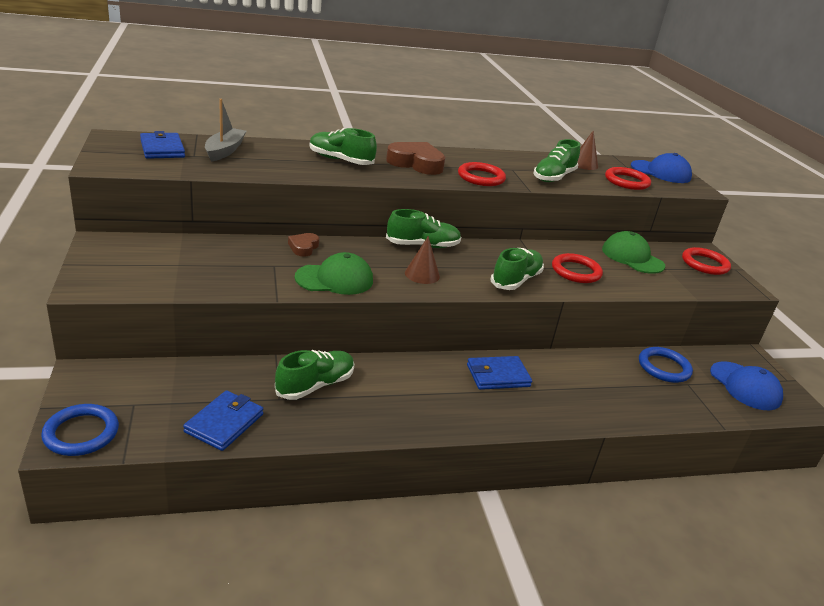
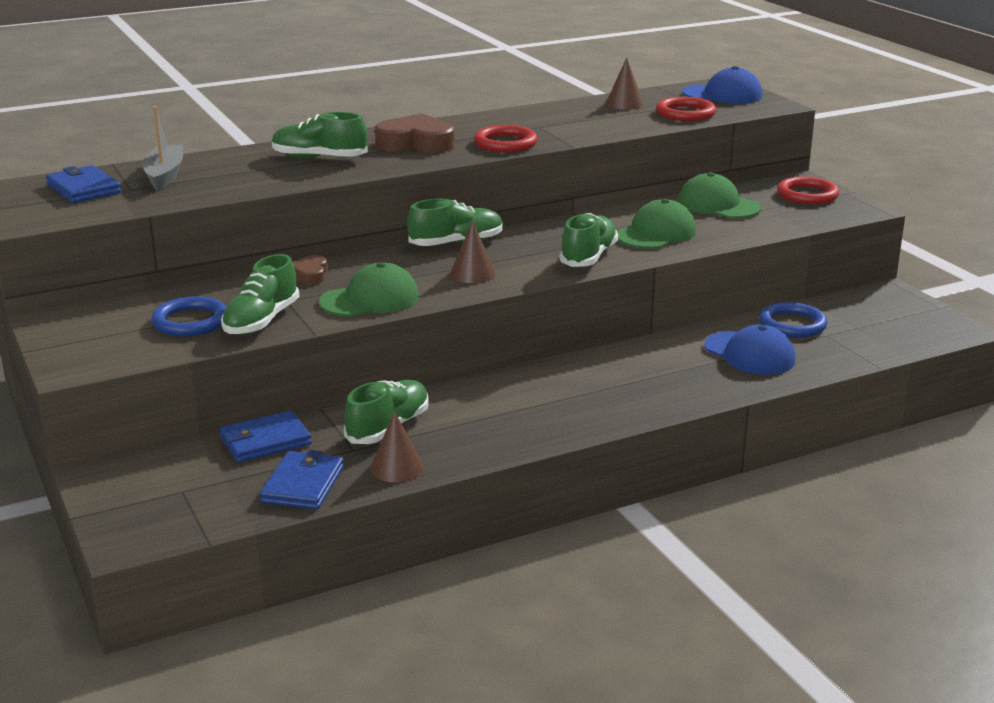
camera: 10 degrees left, 5 degrees down
(81, 433) = (140, 529): blue ring -> blue ring (190, 322)
(302, 426) = (396, 468): none -> brown cone
(498, 376) = (600, 373): blue wallet -> blue wallet (265, 441)
(553, 177) = (594, 126): green shoe -> green shoe (261, 321)
(576, 271) = (656, 233): red ring -> green cap
(745, 386) = (892, 323): blue cap -> blue cap (749, 354)

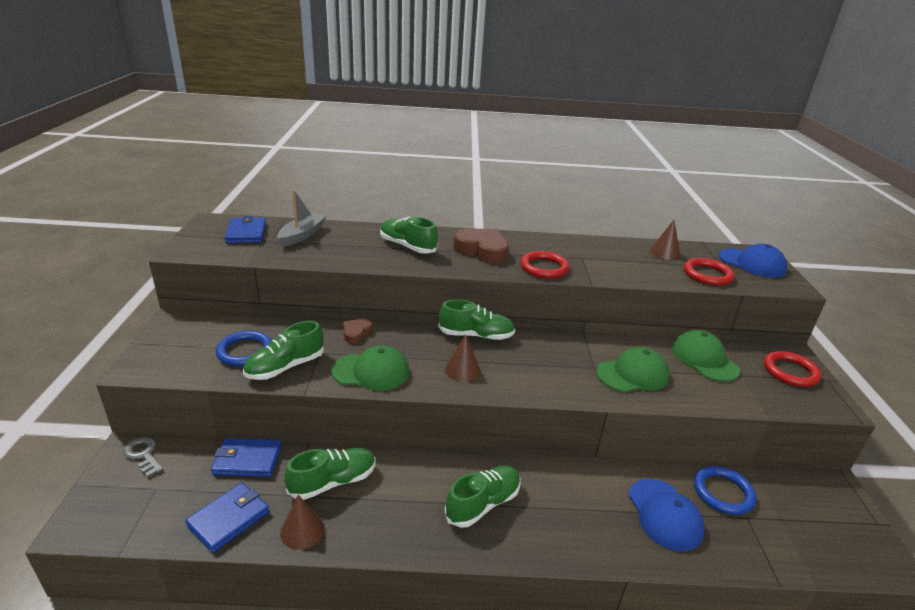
camera: 25 degrees right, 5 degrees up
(125, 473) = (143, 455): none -> grey key
(588, 257) = (561, 382): green shoe -> green shoe (483, 504)

